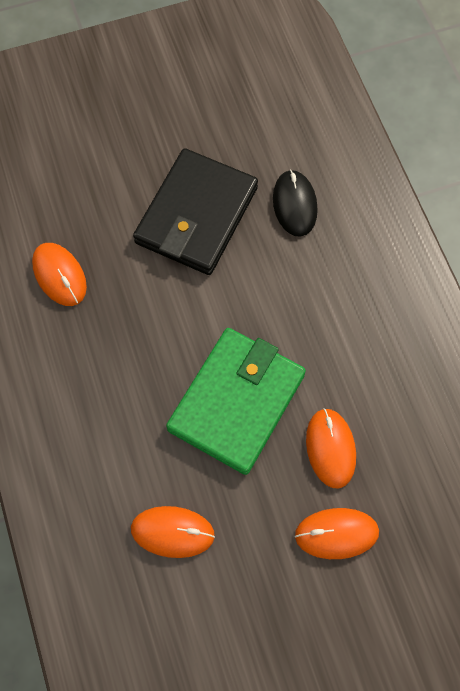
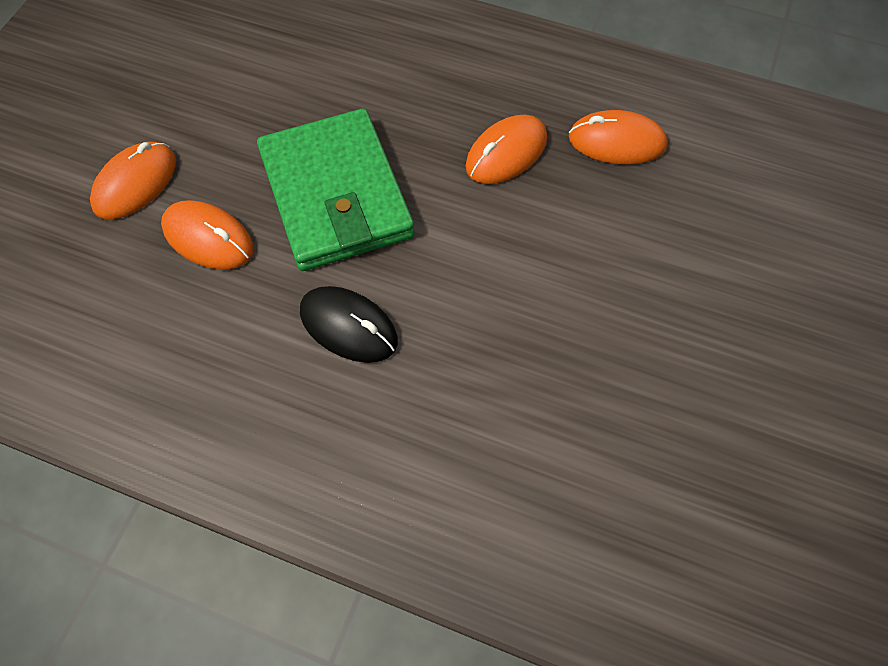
camera: 130 degrees right, 5 degrees down
(172, 532) = (276, 71): orange mouse -> orange mouse (506, 153)
(196, 215) = (587, 311): black wallet -> none
(295, 204) = (511, 429): black mouse -> black mouse (348, 326)

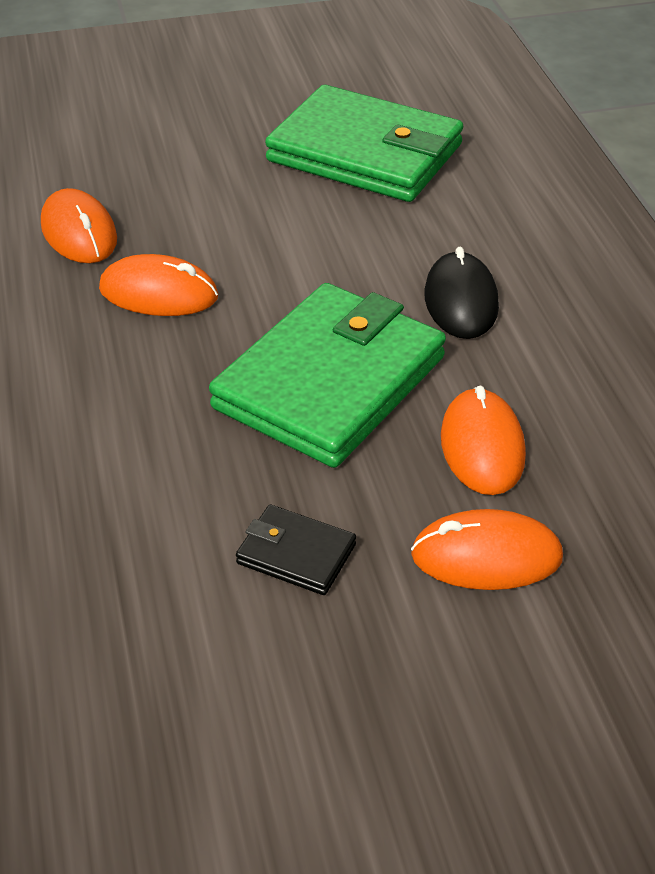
camera: 125 degrees left, 20 degrees down
(222, 104) = (296, 554): none -> black wallet
(603, 396) = (365, 153): none -> green wallet

